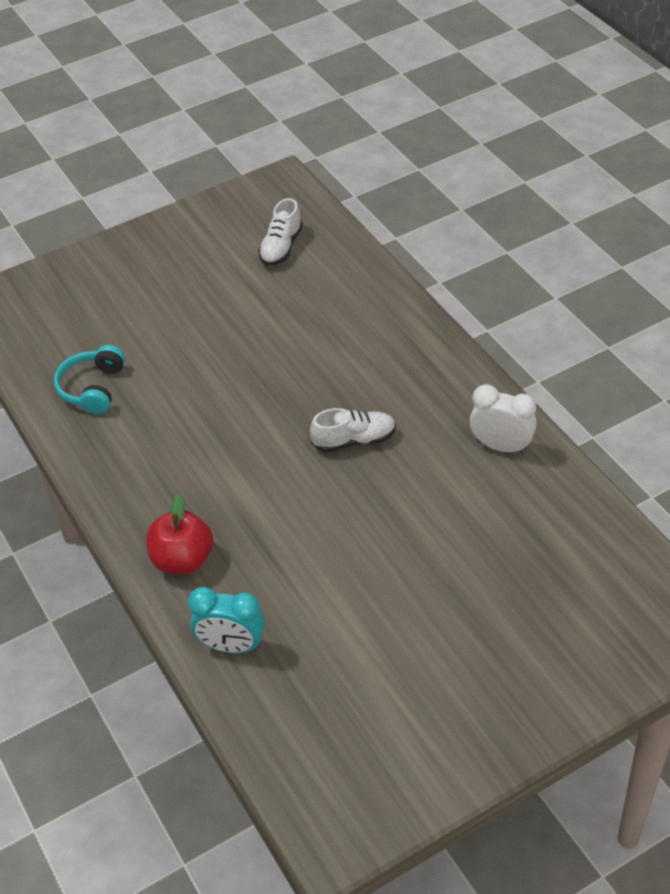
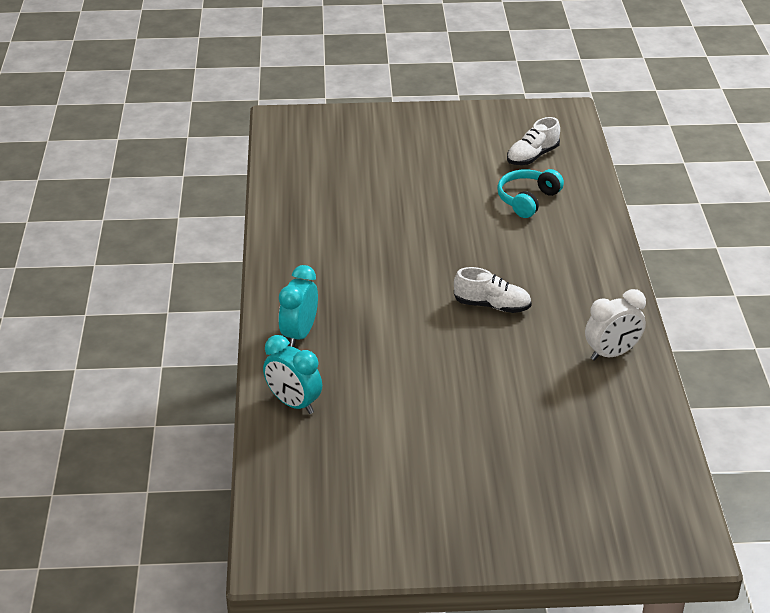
camera: 25 degrees right, 10 degrees down
(93, 388) = (316, 201): turquoise headphones -> turquoise headphones (527, 200)
(183, 559) = (299, 334): red apple -> turquoise clock
(501, 446) = (611, 353): white clock -> white clock turned 105 degrees clockwise

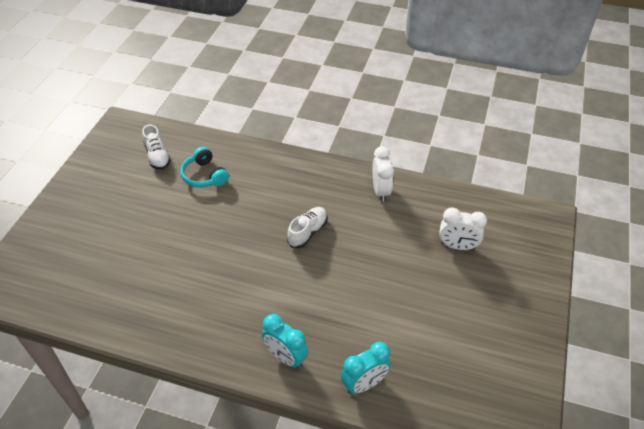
camera: 70 degrees left, 10 degrees up
(558, 448) = (457, 246): none -> white clock

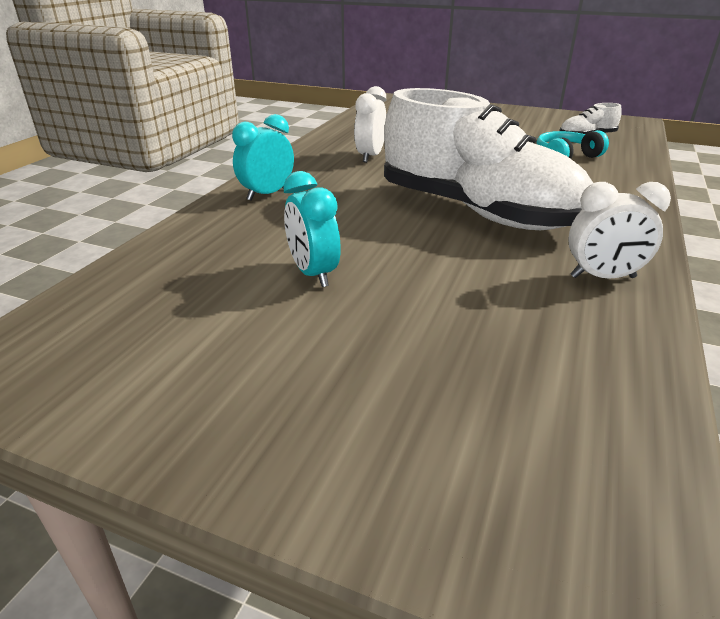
camera: 95 degrees right, 15 degrees down
(308, 232) = (477, 212): white shoe -> white shoe, size x2.48
(364, 384) = (199, 237): turquoise clock -> turquoise clock (313, 273)
(457, 246) = (466, 356): white clock -> white clock (370, 156)

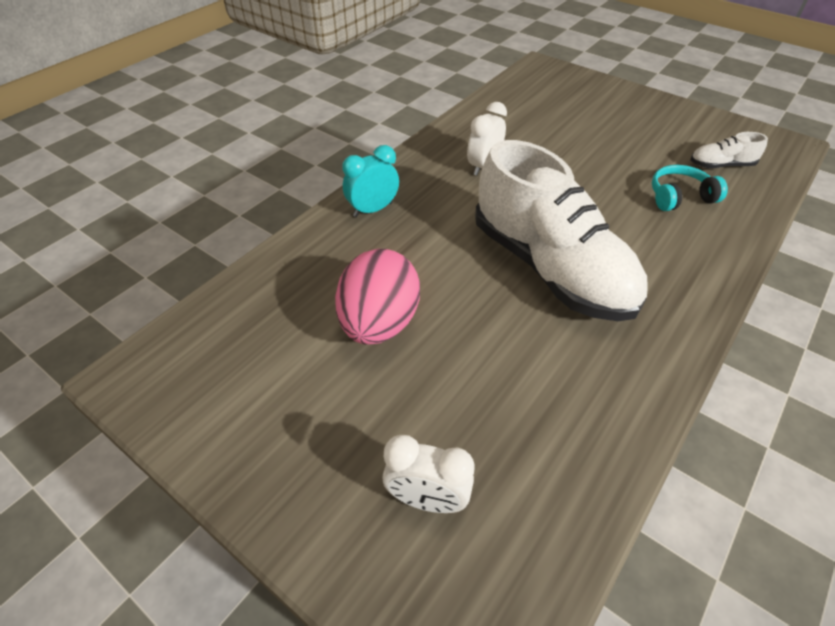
camera: 15 degrees right, 15 degrees up
(313, 273) = (379, 323): turquoise clock -> pink egg
(602, 277) = (622, 379): white clock -> white clock (427, 499)

